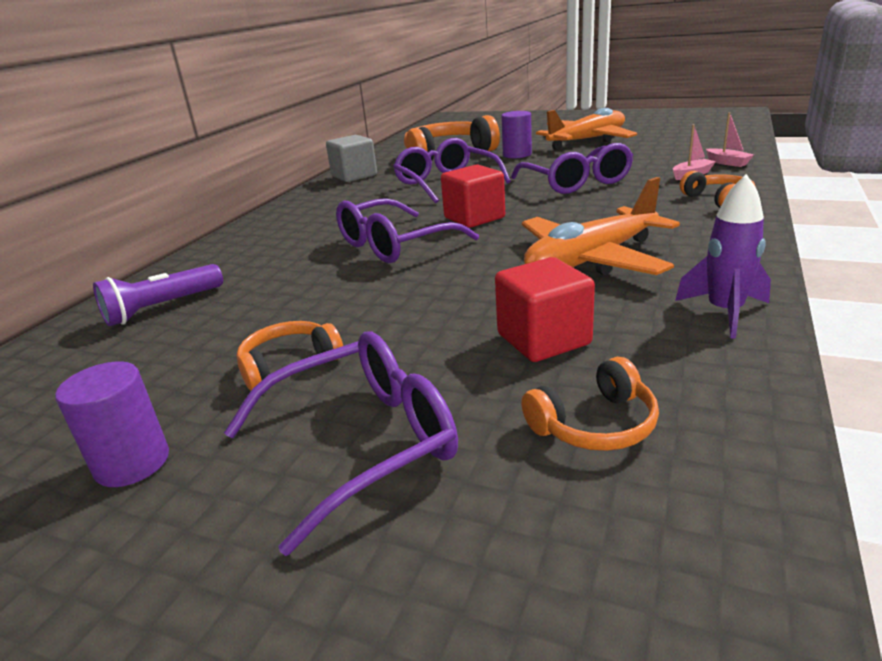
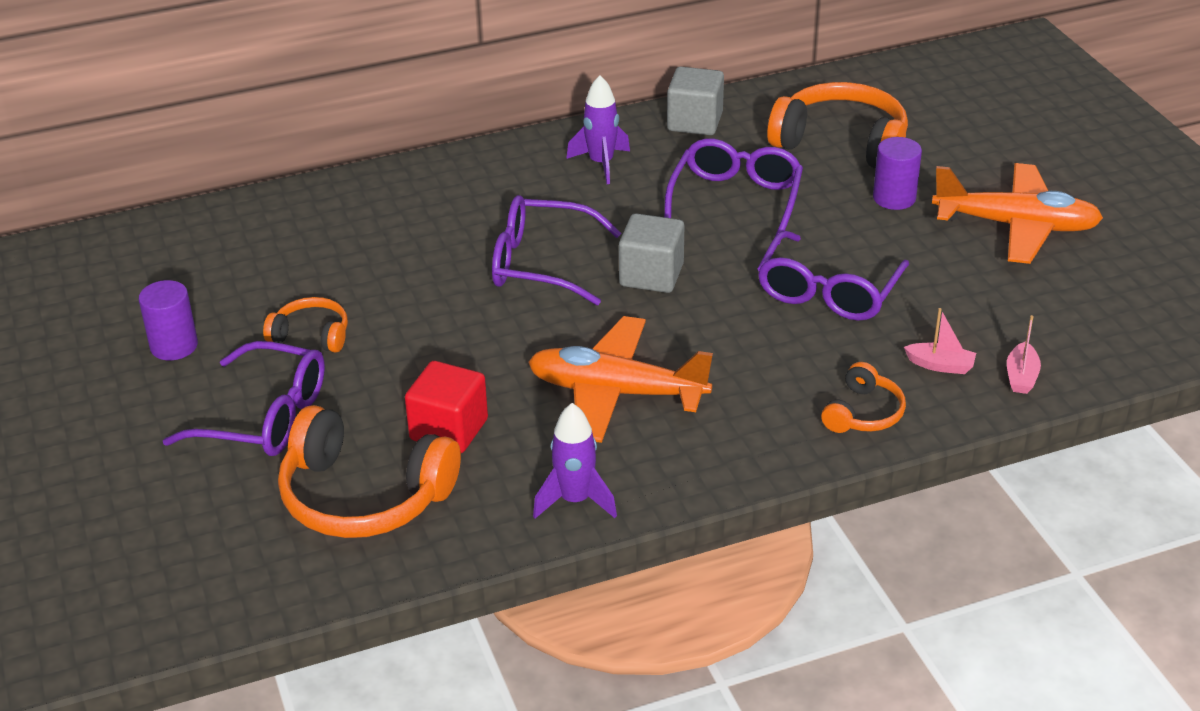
camera: 45 degrees right, 10 degrees up
(162, 308) = (322, 221): purple flashlight -> none
(334, 204) = (601, 164): none -> purple rocket
(474, 218) = (651, 275): red cube -> grey cube
(595, 425) = (363, 497): orange headphones -> orange headphones, size x1.93

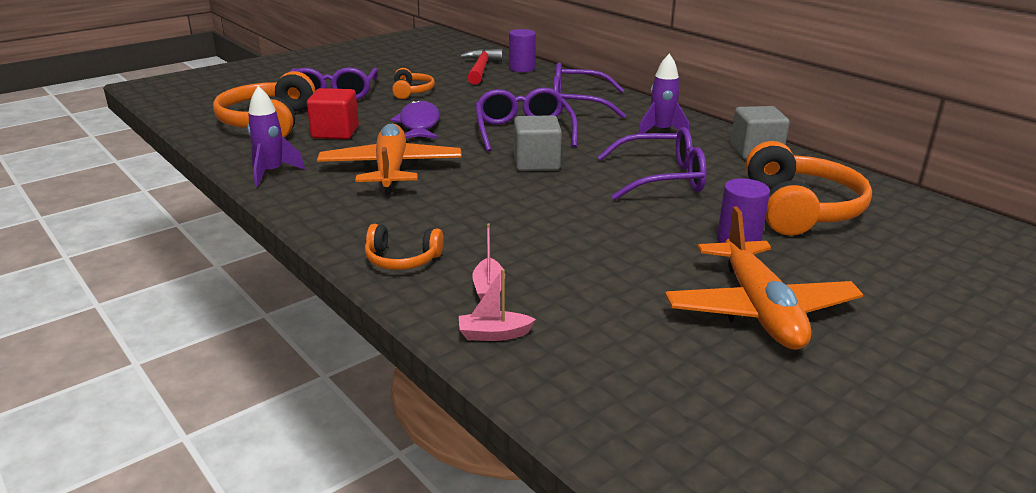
camera: 70 degrees right, 10 degrees down
(174, 346) = (387, 69): purple cylinder -> purple cylinder (522, 68)
(249, 251) = (481, 69): none -> red hammer
(462, 347) = (419, 124): none -> purple fish
(828, 291) = (566, 227): purple glasses -> purple glasses (578, 103)

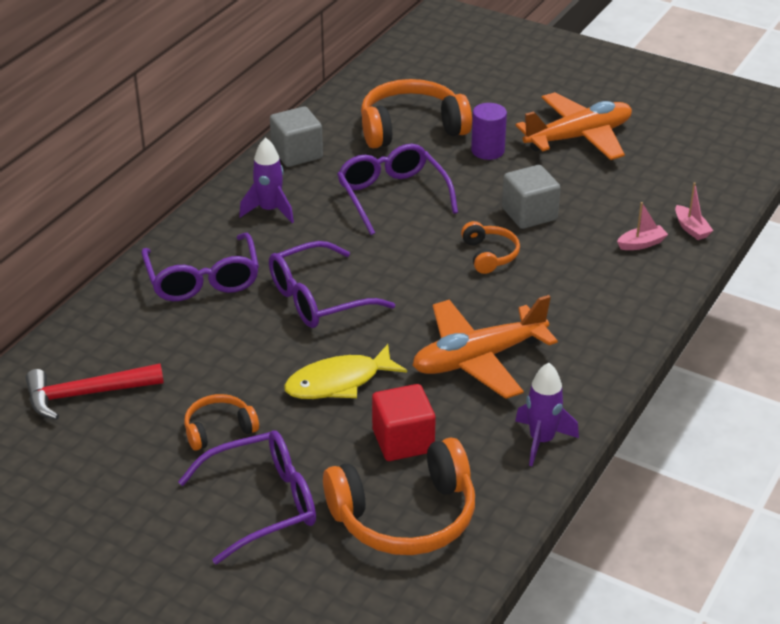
camera: 110 degrees left, 10 degrees up
(402, 259) = (636, 295): orange headphones -> orange headphones (489, 255)
(419, 124) = (338, 382): purple fish -> yellow fish
(522, 68) = (68, 356): purple cylinder -> none
(536, 163) = (401, 271): grey cube -> grey cube (529, 214)

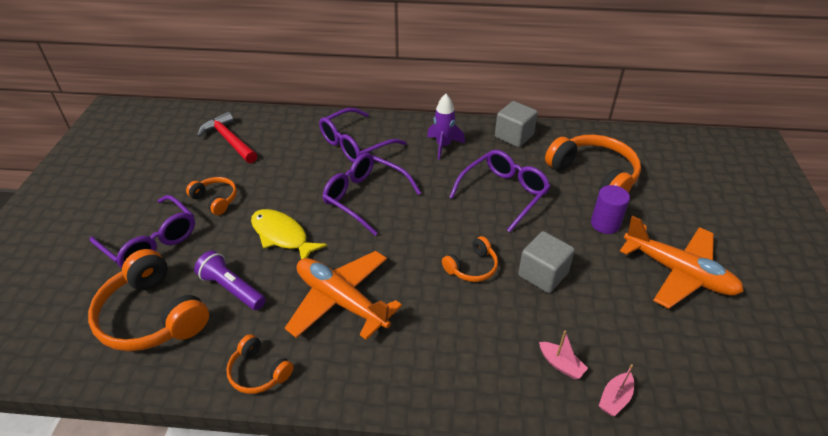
camera: 65 degrees right, 5 degrees up
(403, 441) = (232, 289): red cube -> purple flashlight
(542, 441) = (258, 372): purple rocket -> orange headphones

